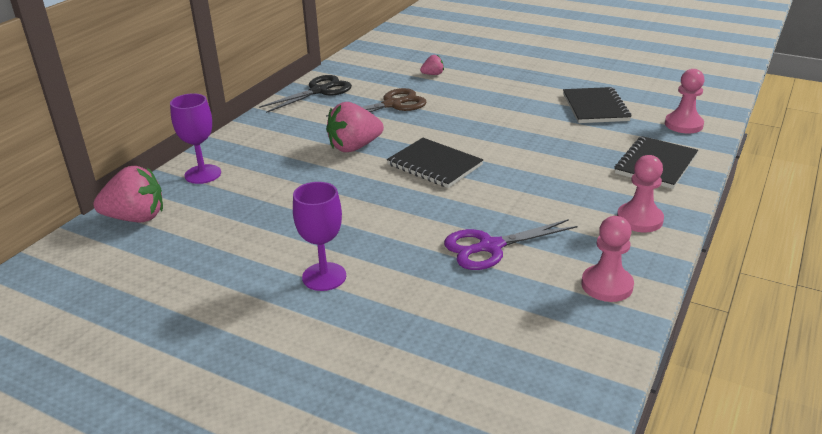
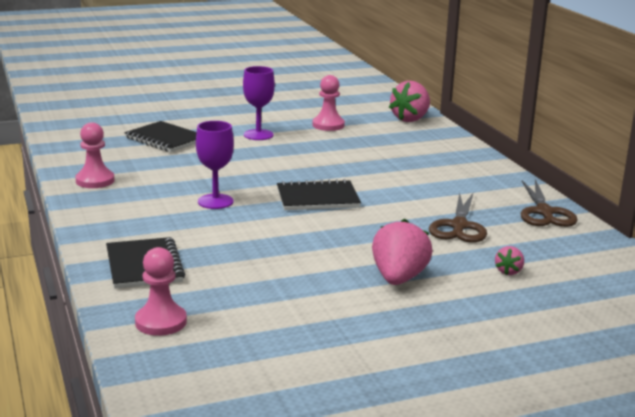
camera: 130 degrees right, 10 degrees down
(203, 174) = (441, 142): purple goblet -> purple goblet (215, 201)
(319, 91) = (544, 212): black scissors -> brown scissors
(354, 147) = (399, 187): pink strawberry -> pink strawberry (399, 278)
(490, 247) = (192, 173): purple scissors -> none
(595, 107) = (280, 304): black notebook -> black notebook (165, 139)
(639, 219) = (112, 220): pink pawn -> pink pawn (328, 125)

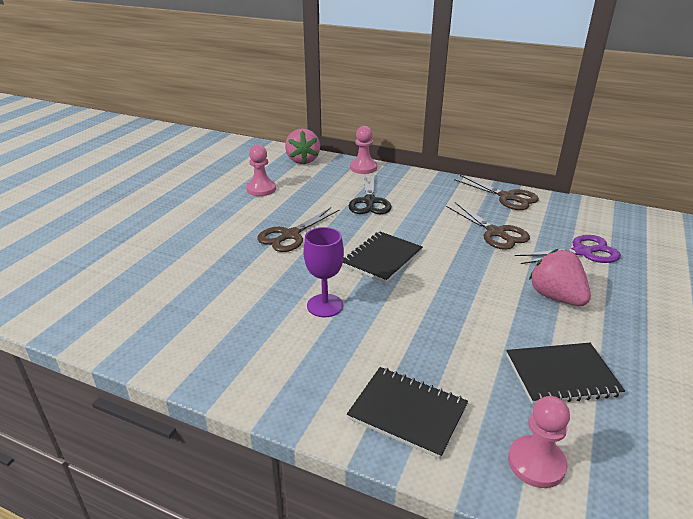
camera: 45 degrees left, 10 degrees up
(95, 181) = (184, 347): pink pawn -> pink pawn (363, 168)
(165, 139) = (160, 265): black notebook -> black notebook (561, 375)
(258, 135) = (229, 222): purple goblet -> none
(283, 159) = (290, 235): none -> brown scissors
(398, 165) = (369, 202): none -> black scissors
(508, 271) = (582, 252): pink strawberry -> purple scissors

